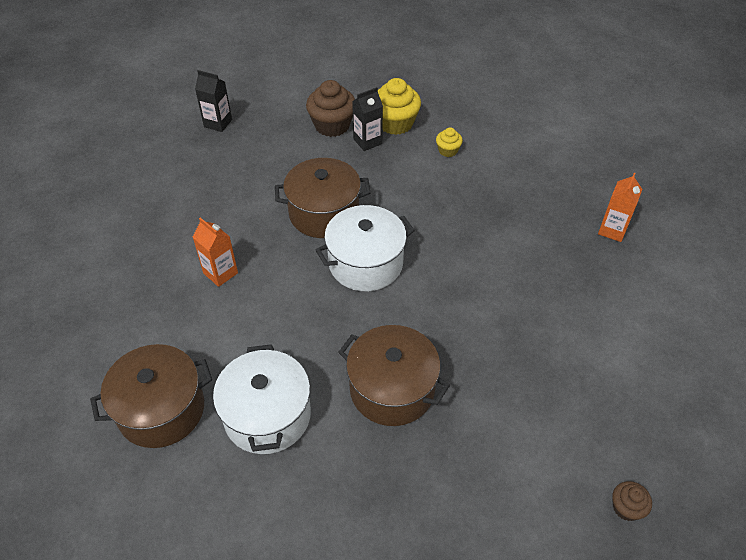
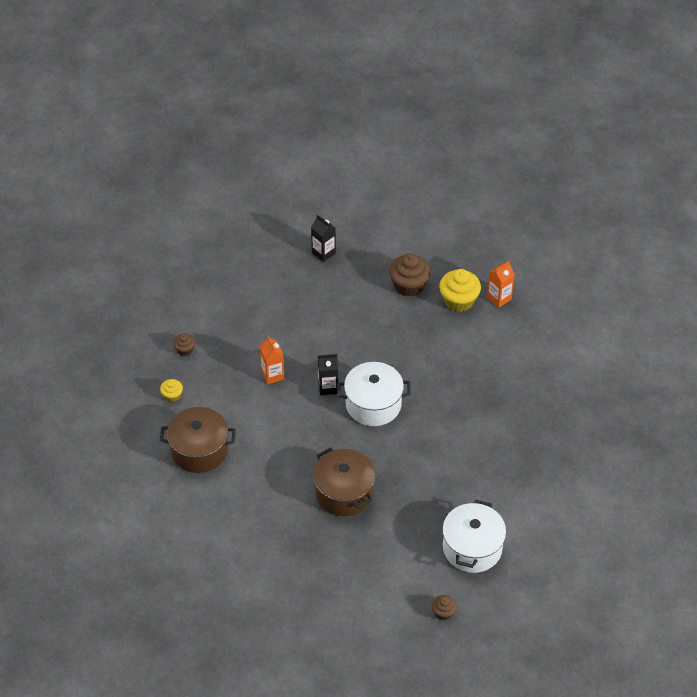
camera: 25 degrees right, 0 degrees up
(88, 282) = (185, 350): none -> brown cupcake
(267, 415) = (260, 478): white pot -> white pot (472, 548)
(324, 213) = (364, 356): brown pot -> none
(367, 141) = (428, 309): black carton -> black carton (328, 387)
(448, 150) = (485, 339): yellow cupcake -> yellow cupcake (172, 395)
(612, 230) = (565, 446): orange carton -> orange carton (499, 298)

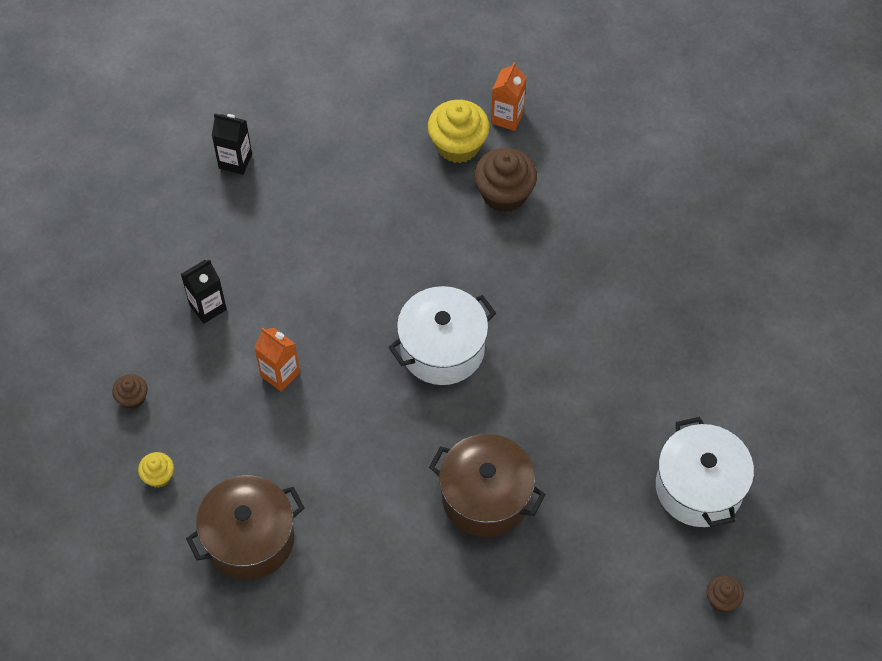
camera: 30 degrees left, 10 degrees up
(328, 387) = (366, 354): black carton -> black carton (208, 307)
(409, 285) = (379, 154): brown cupcake -> brown cupcake (504, 193)

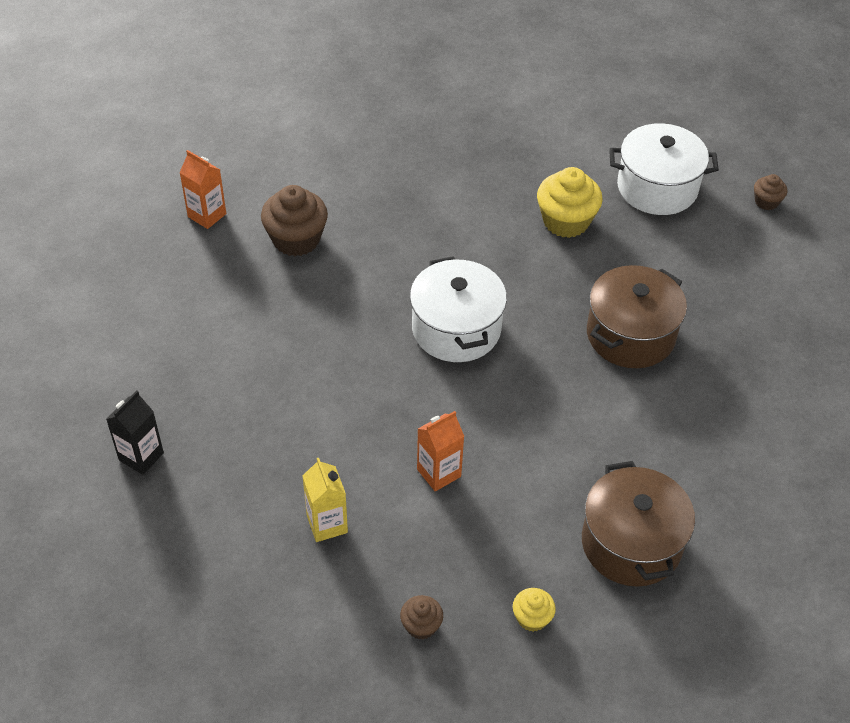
camera: 75 degrees left, 10 degrees down
(208, 307) = (327, 524): black carton -> yellow carton
(458, 145) = (220, 260): yellow cupcake -> yellow cupcake (566, 221)

